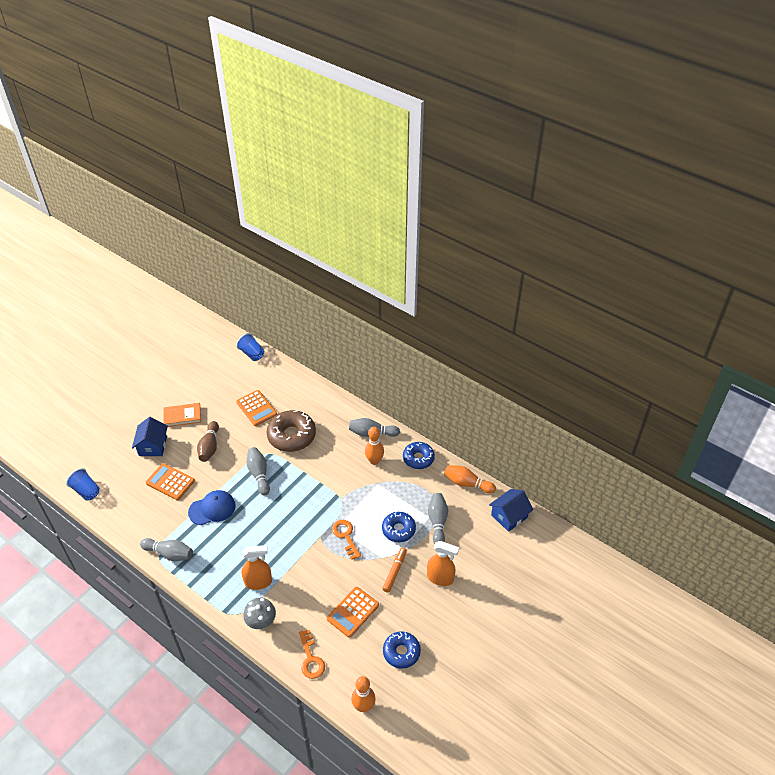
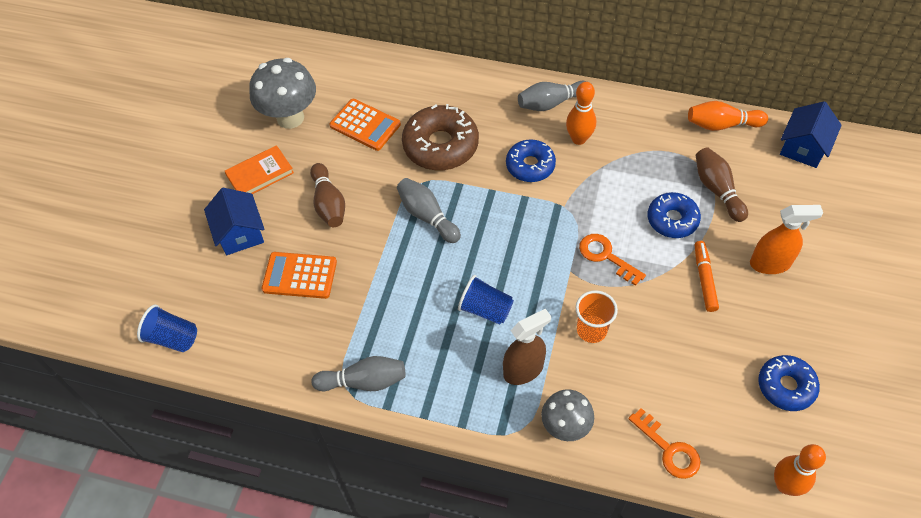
camera: 20 degrees left, 10 degrees up
(212, 509) = (388, 291): blue cap -> none
(218, 389) = (290, 118): none -> grey mushroom
(252, 353) = (310, 52): blue cup -> blue cup (485, 309)
(258, 582) = (523, 370): orange spray bottle -> brown spray bottle
(310, 575) = (591, 330): none -> orange cup
(353, 612) = (684, 358): orange calculator -> none
(418, 458) = (636, 114): blue donut -> blue donut (530, 166)
(437, 522) = (717, 190): grey bowling pin -> brown bowling pin

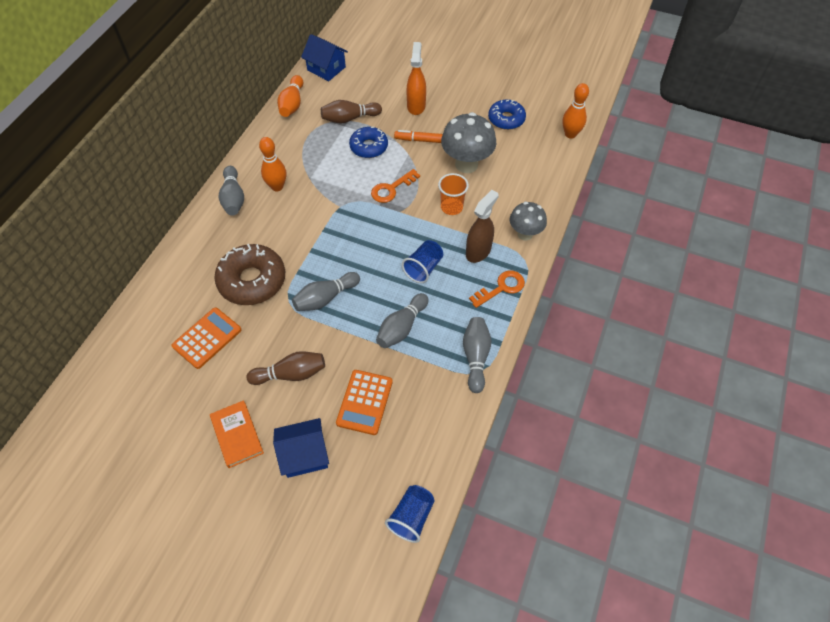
camera: 85 degrees left, 0 degrees up
(290, 118) = (173, 404): grey mushroom -> grey mushroom (466, 164)
(397, 297) = (402, 327): none -> grey bowling pin
(523, 370) = (478, 251): brown spray bottle -> brown spray bottle turned 60 degrees clockwise
(530, 166) = (294, 221): blue donut -> none
(669, 449) = (544, 183): orange key -> orange key (501, 288)

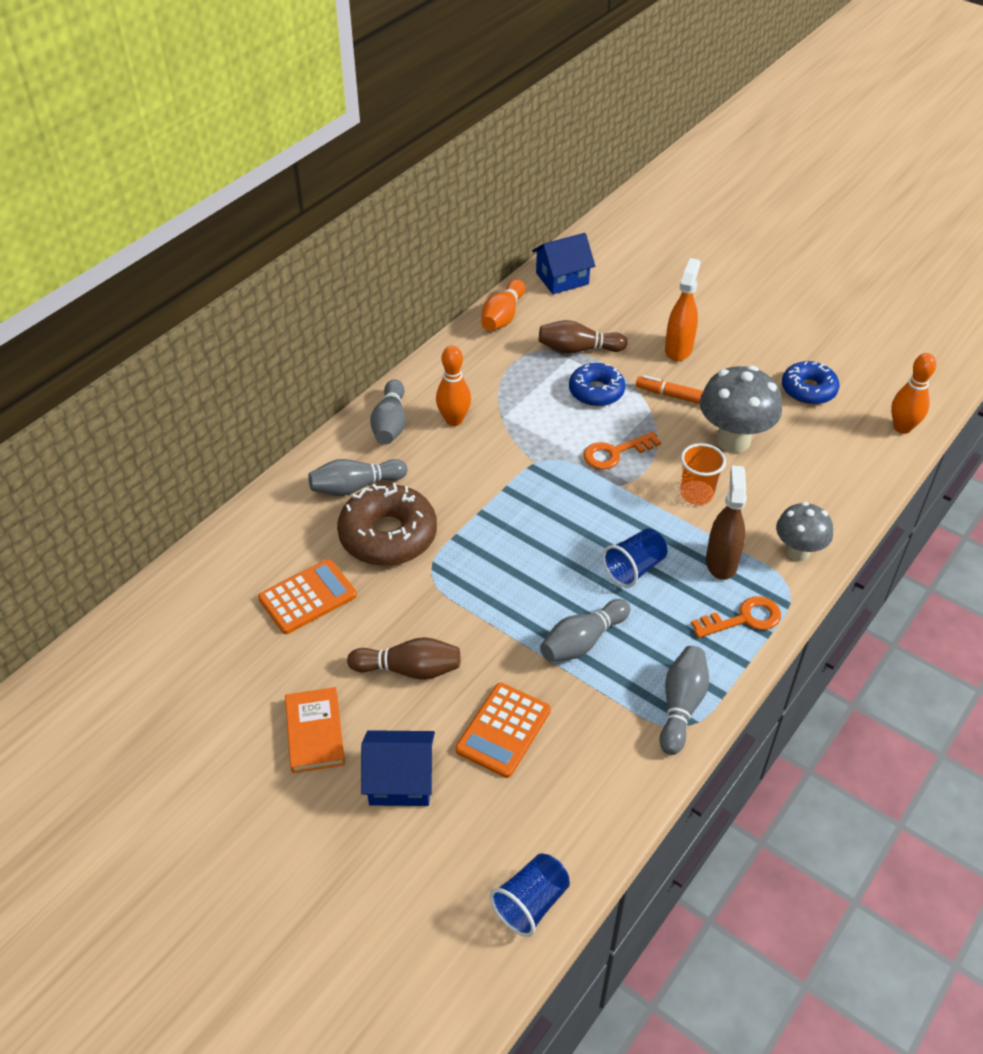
camera: 15 degrees right, 10 degrees down
(325, 298) = (483, 579): grey bowling pin -> grey bowling pin (355, 487)
(326, 68) = (562, 278): blue house -> blue house turned 75 degrees counterclockwise
(478, 251) = (721, 562): brown spray bottle -> brown spray bottle turned 45 degrees counterclockwise

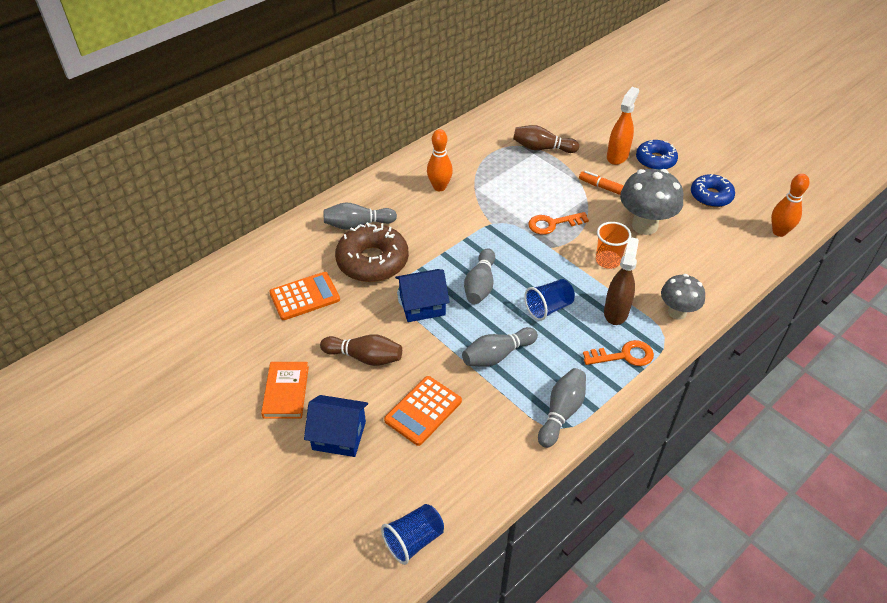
camera: 10 degrees right, 0 degrees up
(390, 424) = (393, 184): grey bowling pin -> grey bowling pin (480, 285)
(502, 317) = (492, 120): orange bowling pin -> none
(562, 278) = (541, 98): blue house -> blue house (422, 305)
(596, 391) = (548, 179): blue donut -> blue donut (655, 160)

